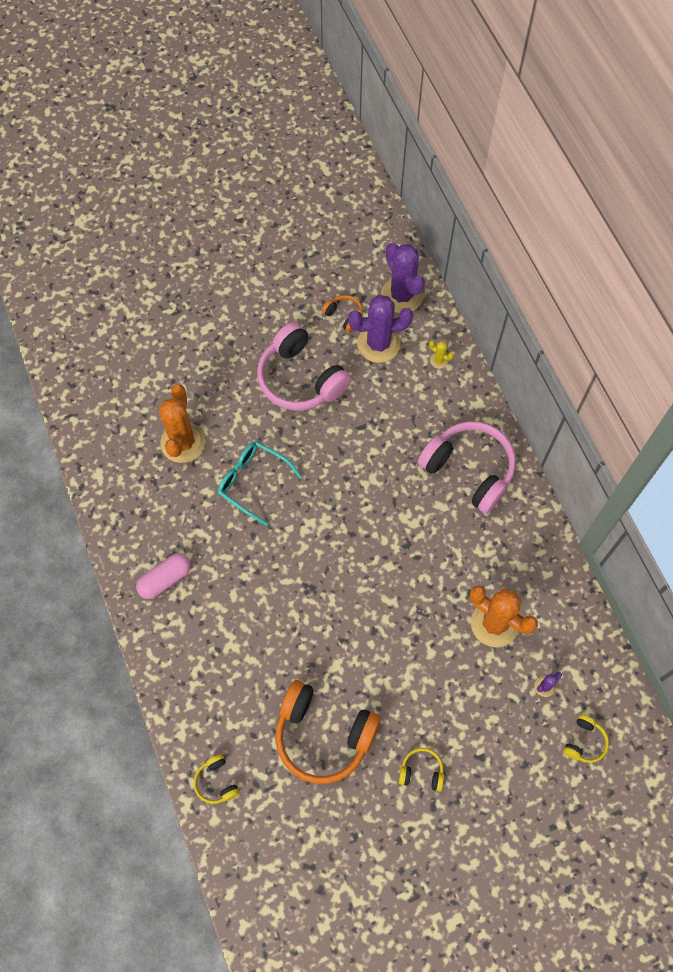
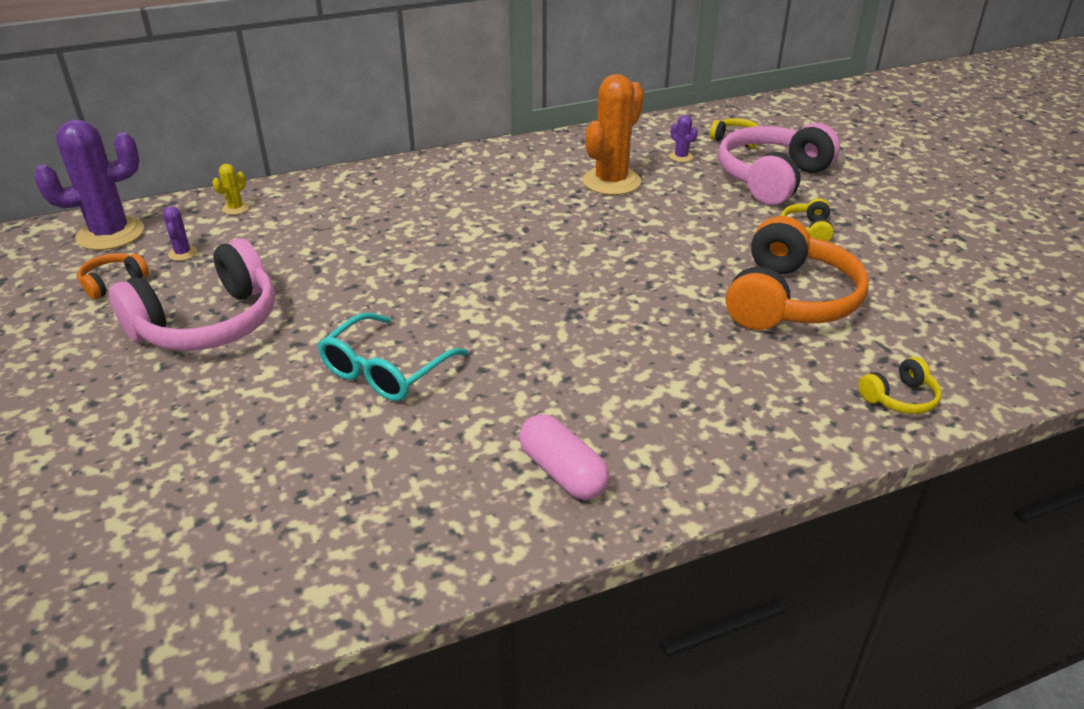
camera: 90 degrees left, 30 degrees down
(183, 442) = (282, 459): orange cactus -> none
(378, 344) = (183, 253): purple cactus -> purple cactus, size x0.42
(469, 470) = (407, 192): pink headphones -> pink headphones (772, 178)

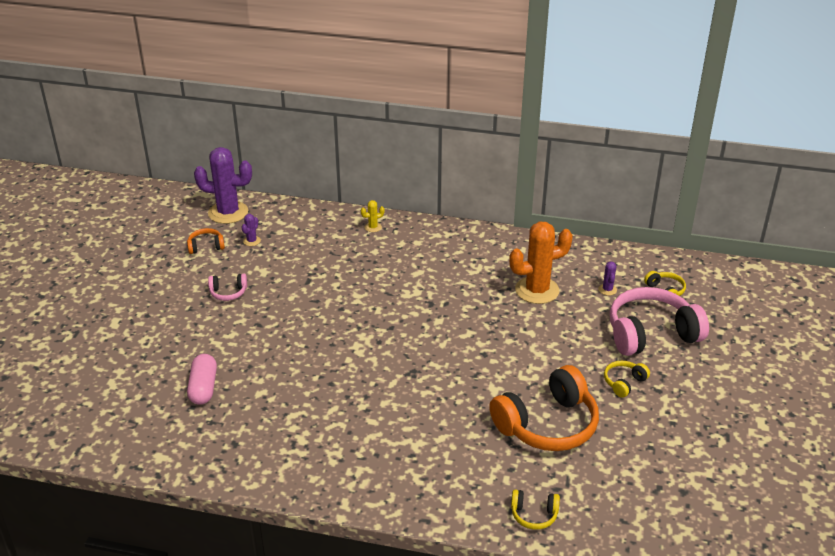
camera: 35 degrees right, 0 degrees up
(208, 323) = (228, 292): pink headphones -> pink headphones, size x0.45
(235, 208) = (302, 220): yellow cactus -> yellow cactus (373, 227)
(385, 371) = (284, 361): turquoise glasses -> none
(562, 472) = (311, 458): pink capsule -> pink capsule (203, 388)

